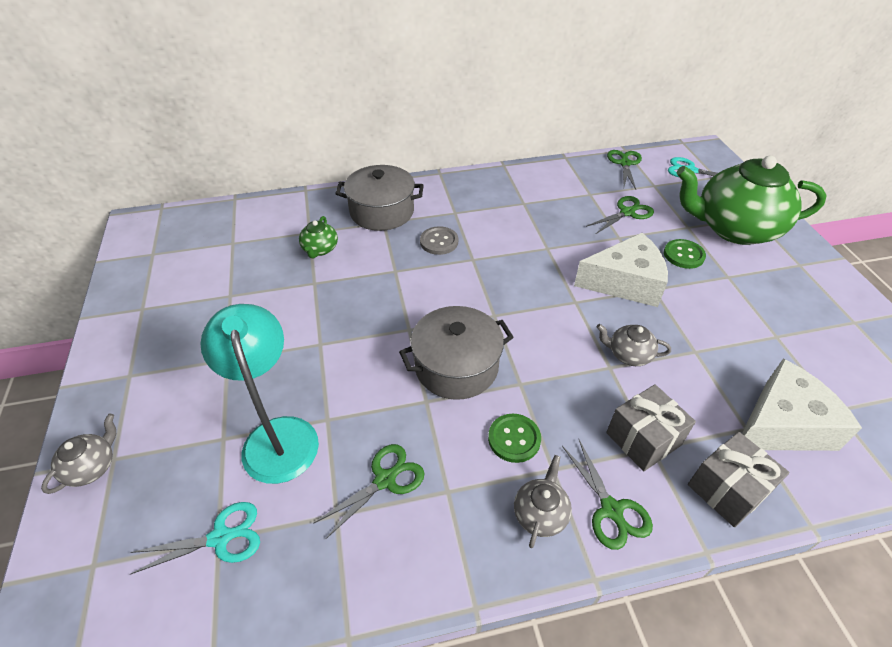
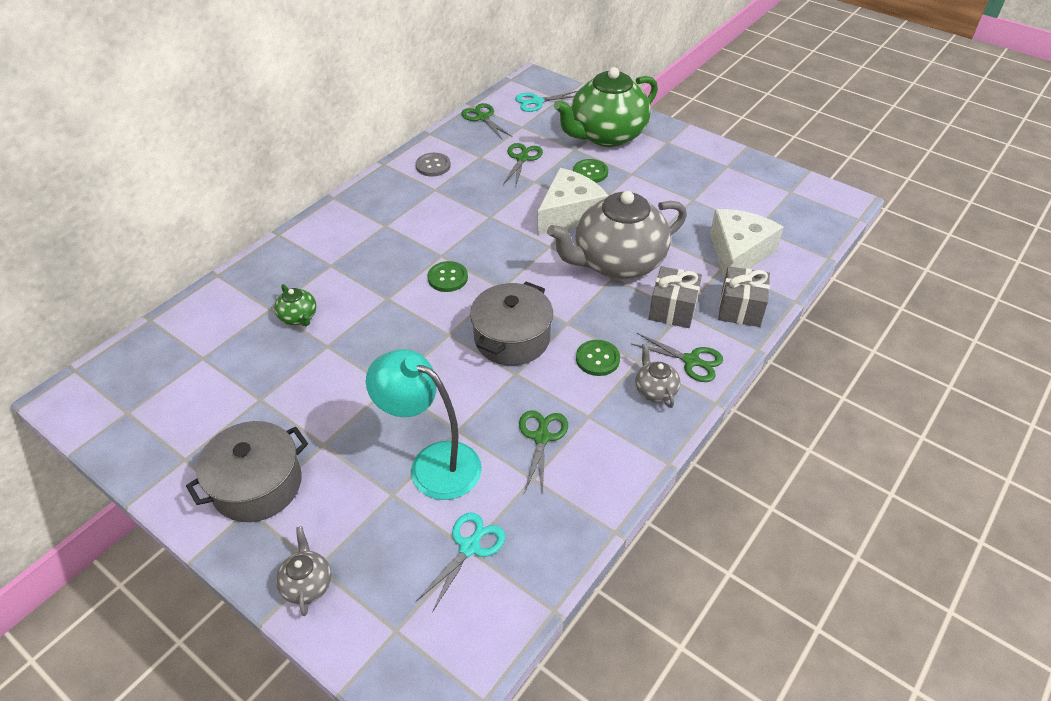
camera: 40 degrees left, 0 degrees up
(382, 212) = (318, 257): grey pot -> grey pot (257, 485)
(439, 242) = (398, 256): grey button -> grey button (433, 166)
(458, 281) = (447, 278): none -> green button
(628, 355) = (617, 262): grey teapot -> grey teapot, size x2.42

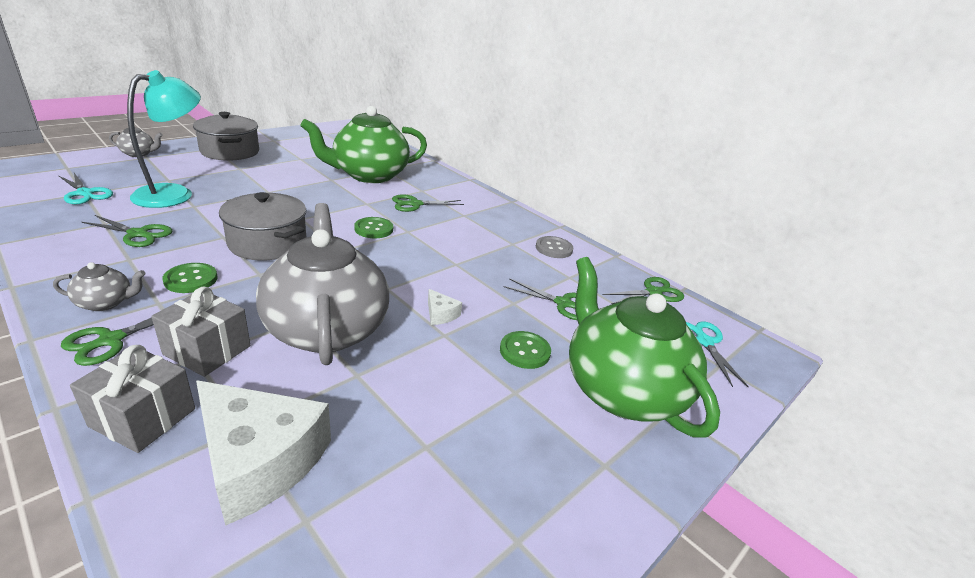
camera: 95 degrees right, 15 degrees down
(298, 317) = (369, 175): green teapot -> green teapot, size x2.42
(373, 262) = (415, 204): none -> green scissors
(569, 213) = (440, 314): white cheese -> white cheese, size x0.42

